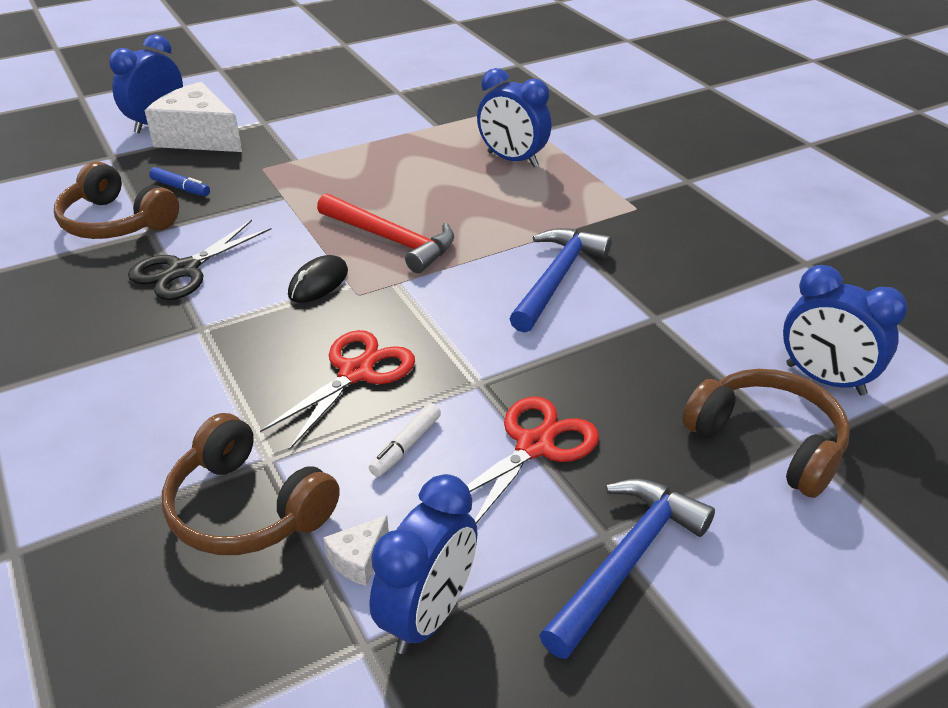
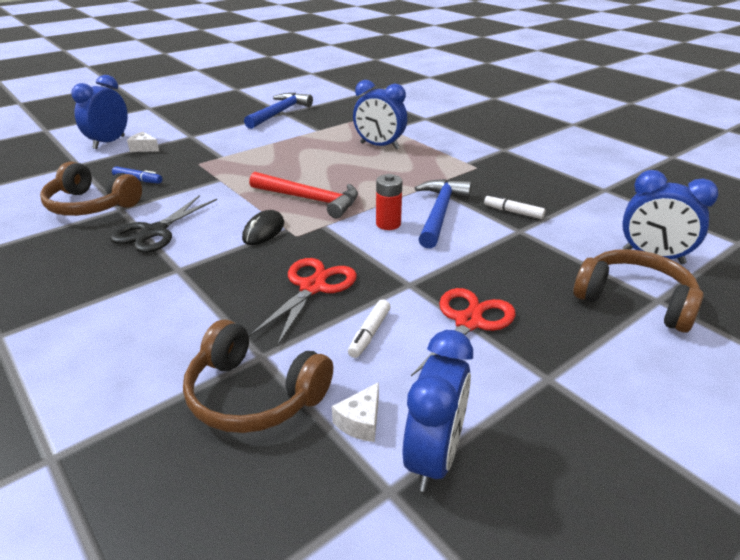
camera: 10 degrees left, 5 degrees down
(198, 137) = (144, 148): white cheese -> white cheese, size x0.43
(482, 289) = (388, 224): none -> red battery
(626, 561) = (572, 395): blue hammer -> blue hammer (279, 113)
(659, 287) = (513, 212): none -> white marker

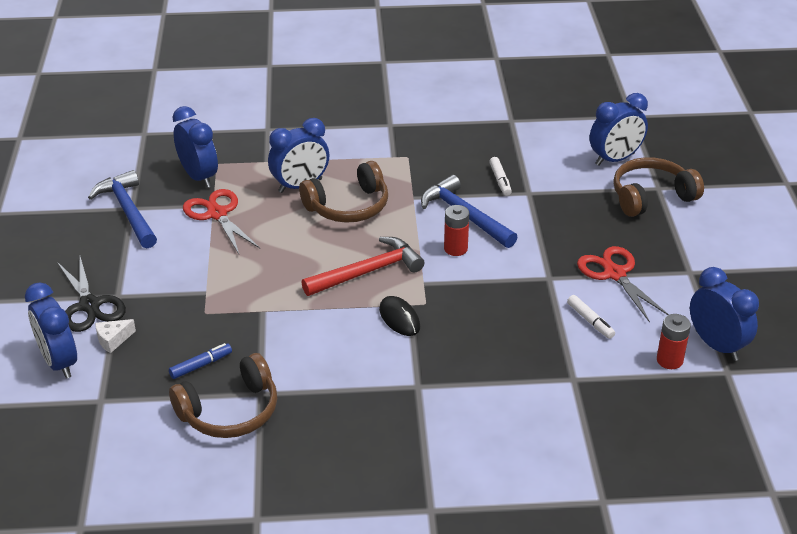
camera: 55 degrees left, 5 degrees up
(154, 232) = (335, 383): black scissors -> black scissors (90, 305)
(254, 395) = (611, 395): brown headphones -> brown headphones (348, 206)
(312, 287) = (511, 324): red scissors -> red scissors (217, 214)
(342, 118) = (199, 177): none -> blue clock
(361, 422) = (669, 360): white cheese -> red battery
(513, 212) = (500, 180): white marker -> white marker turned 75 degrees counterclockwise

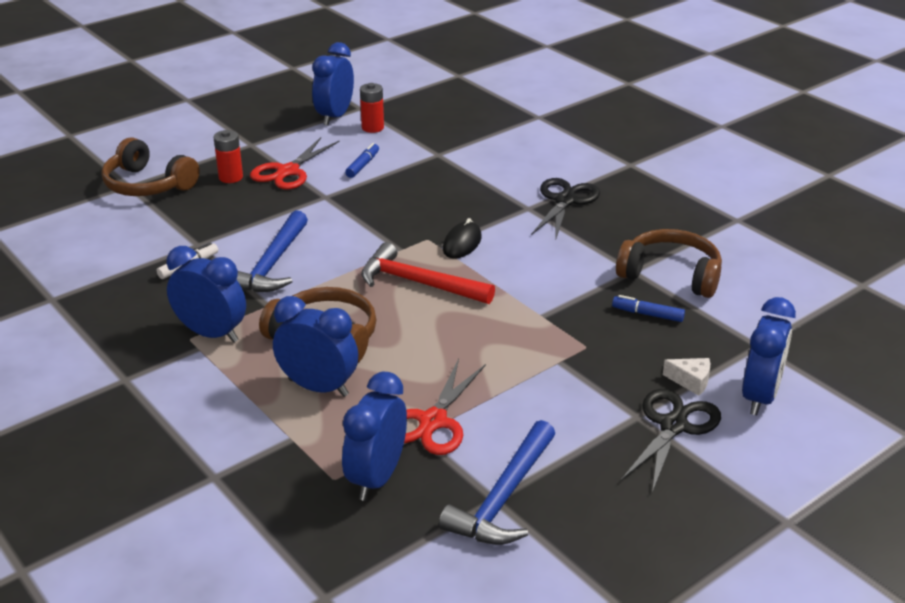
camera: 125 degrees left, 5 degrees down
(407, 417) = (565, 200): none -> black scissors
(455, 249) = (332, 251): red battery -> red battery (231, 177)
(590, 321) = (363, 165): white marker -> blue marker
(615, 159) = (92, 218): blue clock -> blue clock (211, 334)

